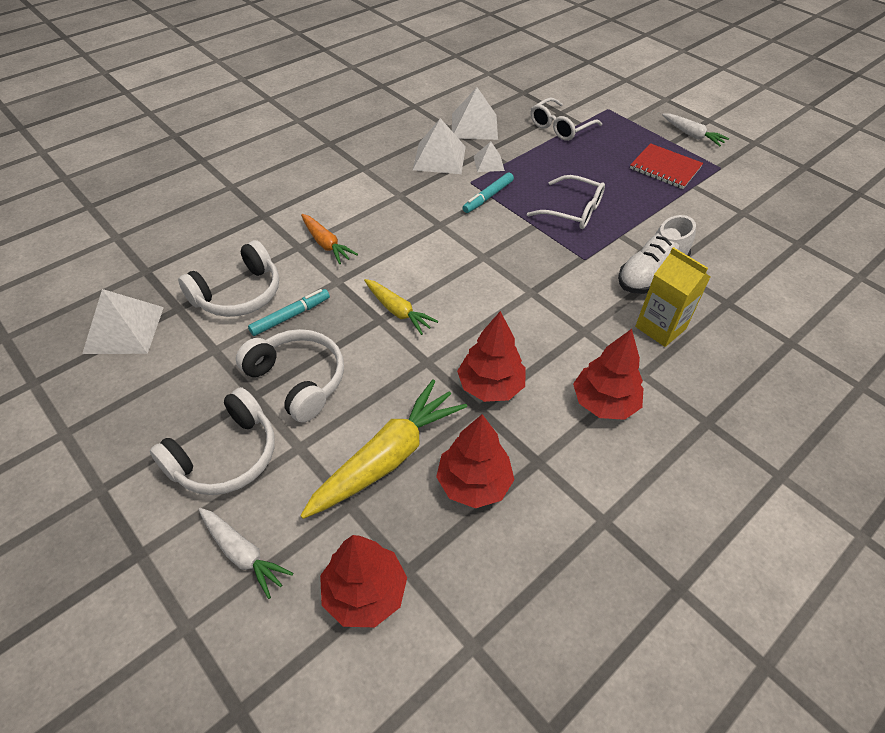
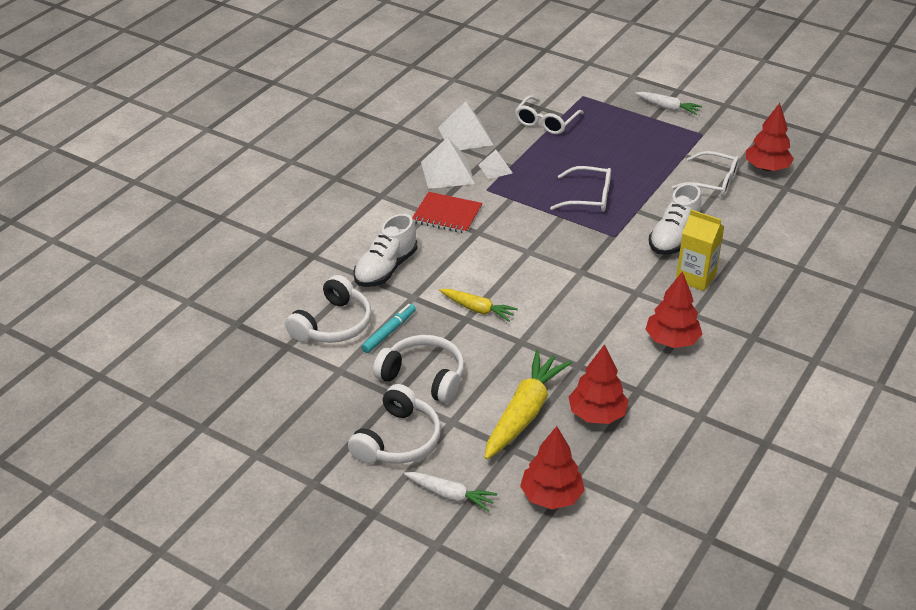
camera: 15 degrees left, 10 degrees down
(124, 329) = (251, 372): white pyramid -> none
(326, 244) = (385, 269): orange carrot -> white shoe
(488, 197) = (509, 200): turquoise marker -> none
(490, 386) = (579, 348): red tree -> red tree (766, 168)
(665, 168) = (654, 143): red notebook -> red notebook (447, 215)
(715, 221) = (712, 182): none -> white glasses

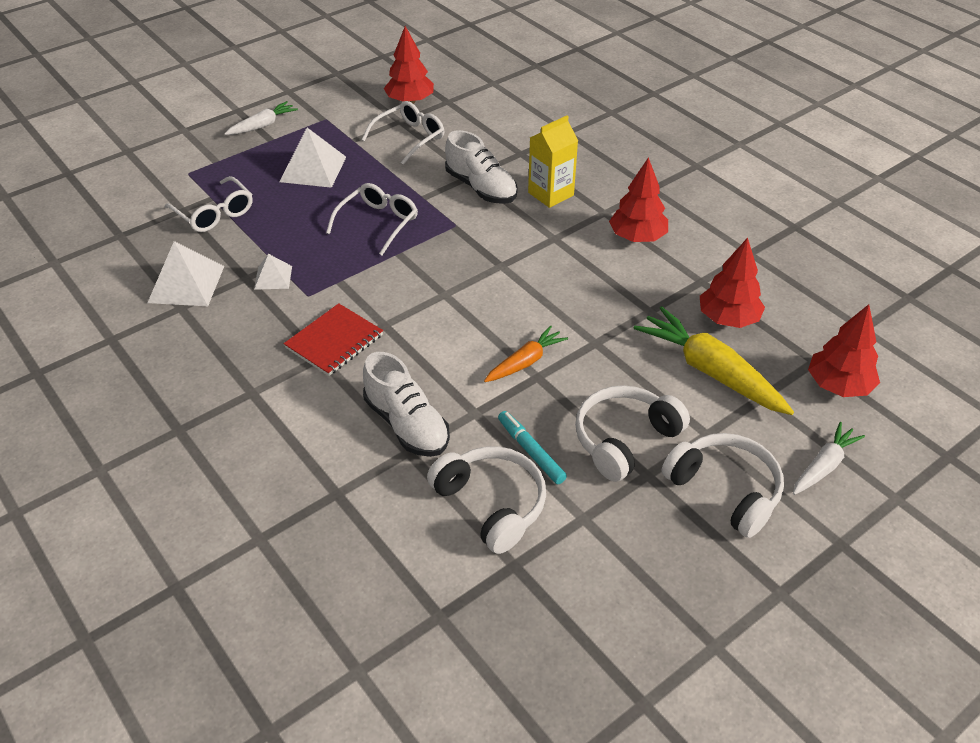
camera: 70 degrees left, 5 degrees up
(447, 172) = (249, 319): white pyramid -> white pyramid (313, 169)
(478, 309) = (525, 362): yellow carrot -> orange carrot

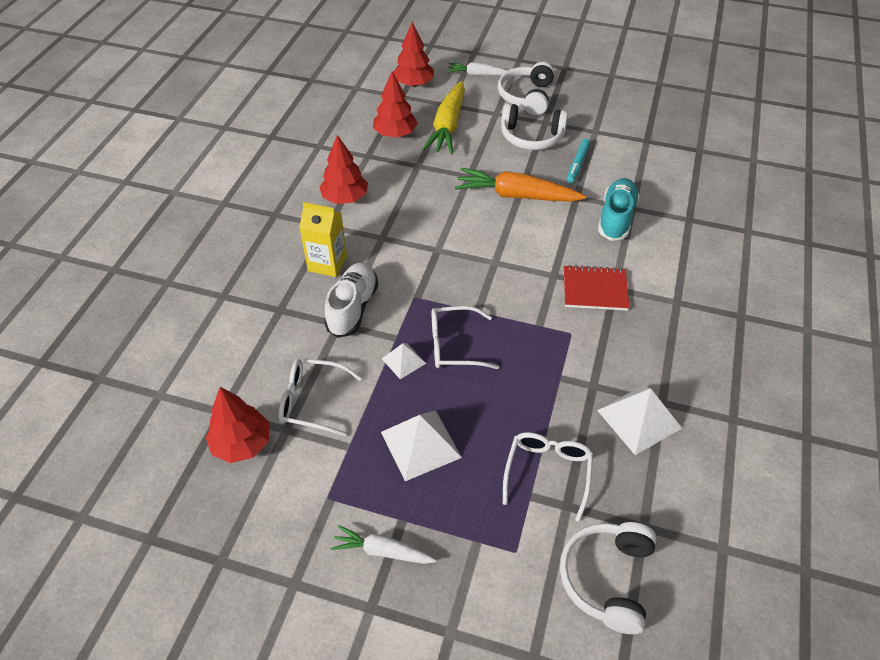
camera: 125 degrees left, 5 degrees up
(273, 277) = (575, 368): white pyramid -> white pyramid (403, 361)
(407, 424) = (616, 218): white shoe -> turquoise shoe
(492, 504) = (625, 162): white headphones -> white headphones (607, 578)
(525, 362) = (516, 195): orange carrot -> orange carrot, size x1.74

